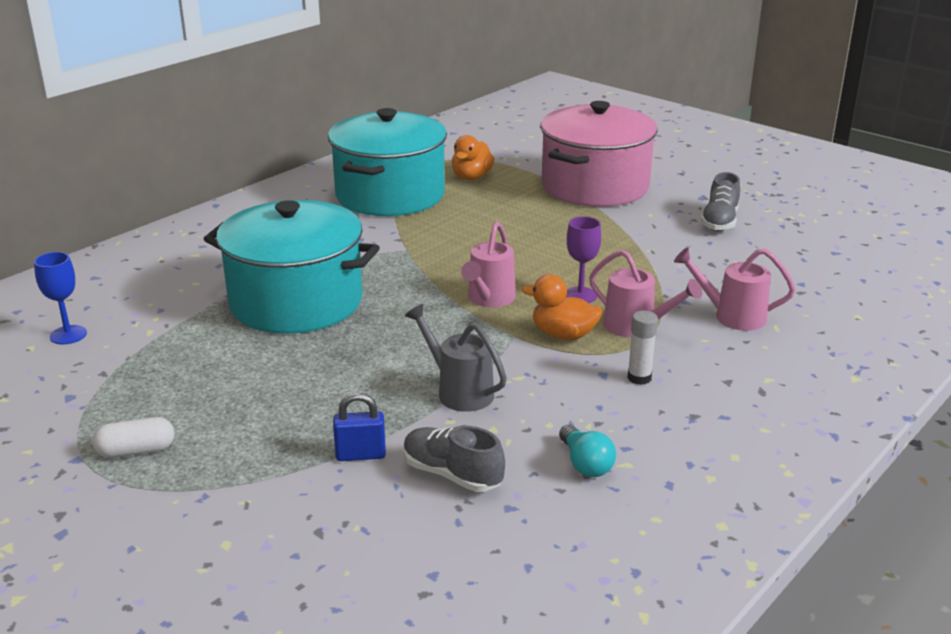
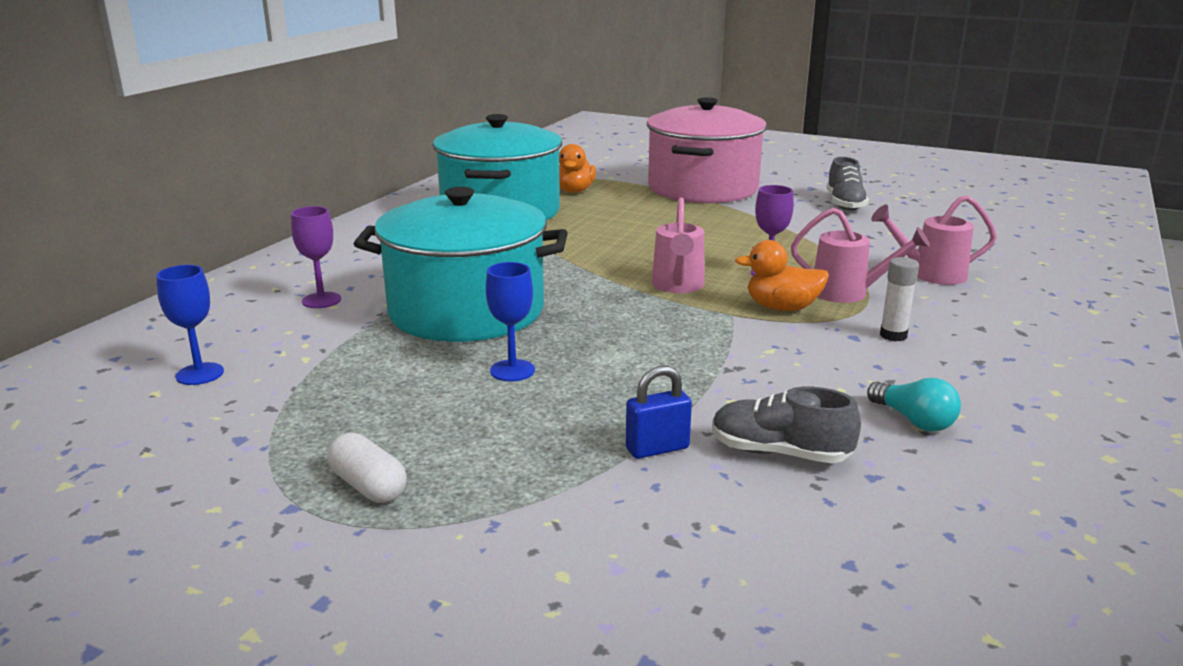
camera: 15 degrees left, 5 degrees down
(136, 451) = (368, 486): white capsule -> white capsule turned 75 degrees clockwise
(190, 276) = (321, 300): none -> purple goblet
(297, 366) = (512, 370): none -> blue goblet
(459, 391) = (717, 371): grey watering can -> none

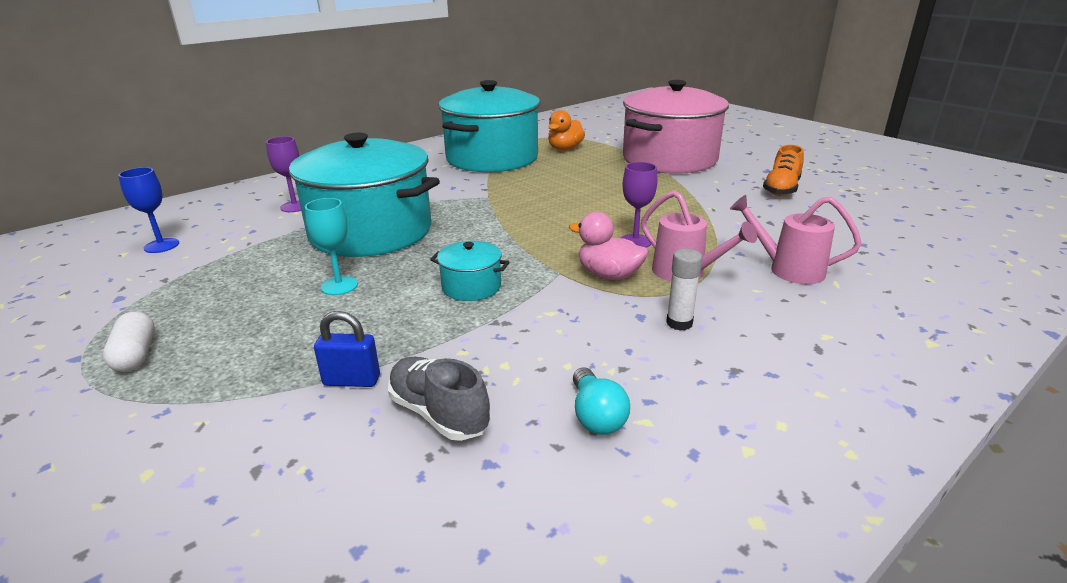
camera: 25 degrees right, 5 degrees up
(512, 370) = (339, 286): blue goblet -> turquoise goblet
(660, 343) = (471, 287): none -> turquoise pot
(678, 286) = (546, 240): pink watering can -> none
(782, 308) = (609, 275): orange duck -> pink duck
(845, 204) = (781, 189): grey shoe -> orange shoe

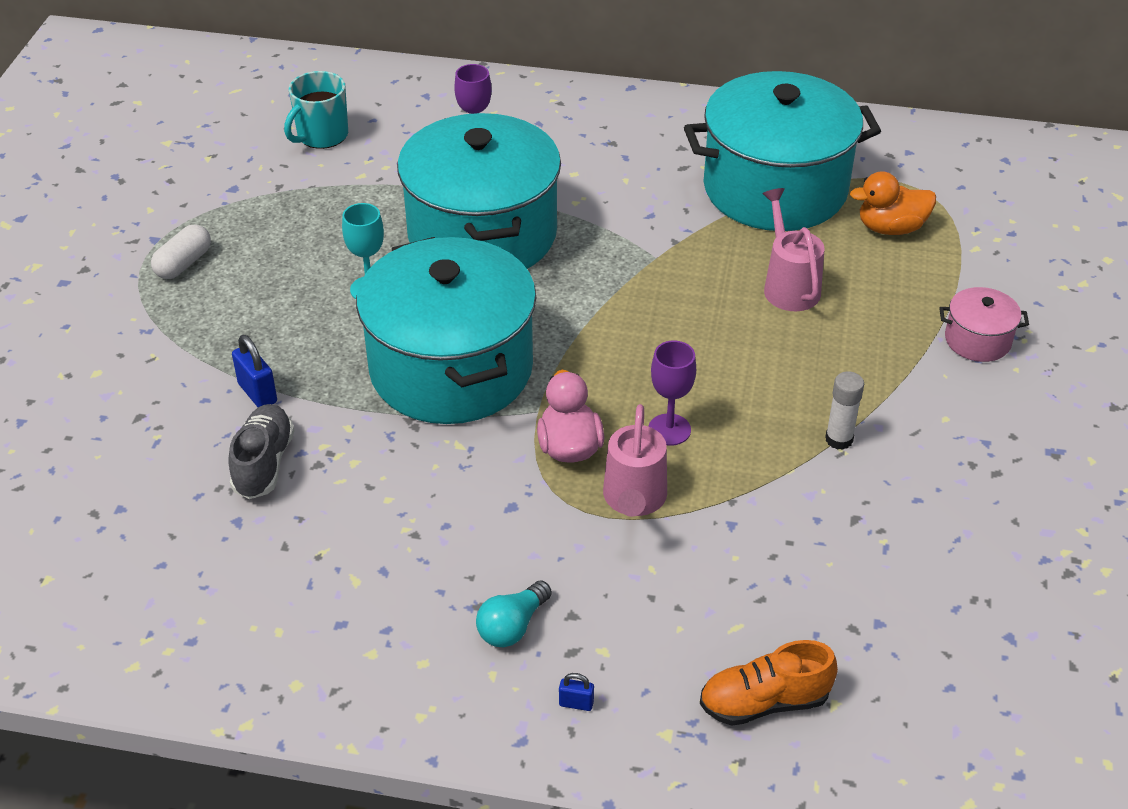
camera: 50 degrees right, 15 degrees up
(161, 246) = (321, 136): blue goblet -> turquoise mug
(471, 287) = (451, 369): turquoise pot -> turquoise pot, size x2.42
(596, 416) = (337, 549): turquoise light bulb -> turquoise light bulb (512, 626)
(669, 159) = (977, 340): pink pot -> pink pot, size x0.41
(679, 323) = (525, 538): white glue stick -> white glue stick (839, 439)
(781, 189) = (992, 491): orange shoe -> orange shoe (764, 702)
(788, 269) = (729, 577): pink watering can -> pink watering can (789, 285)
(878, 367) = (576, 703): none -> blue padlock

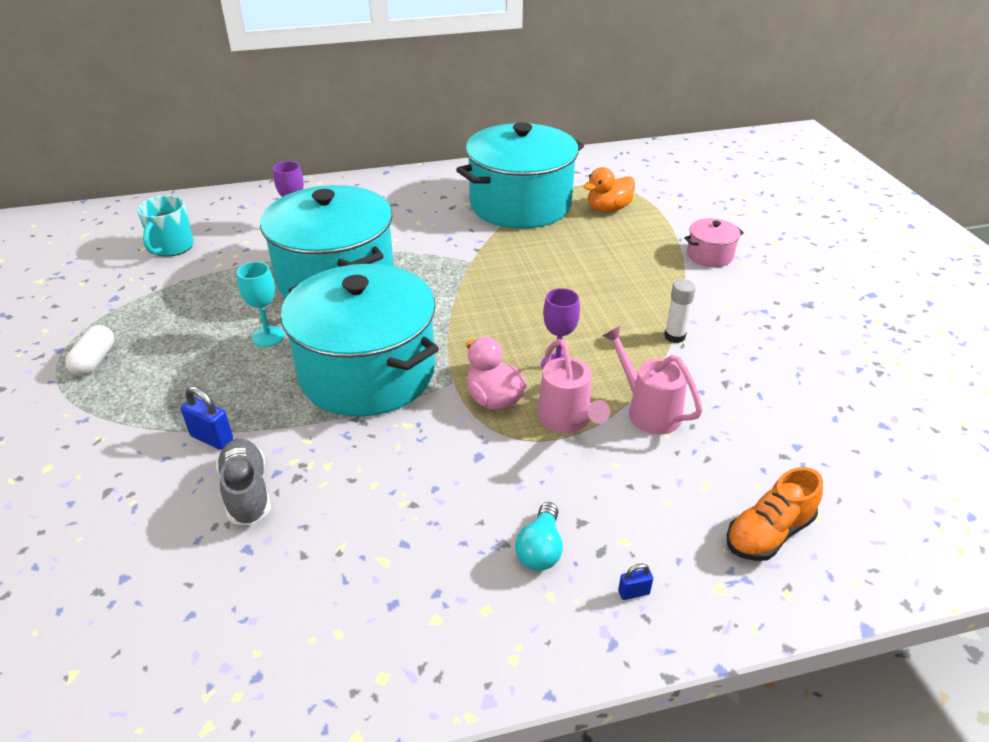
camera: 25 degrees left, 5 degrees down
(789, 285) = (571, 255): pink watering can -> pink watering can (648, 410)

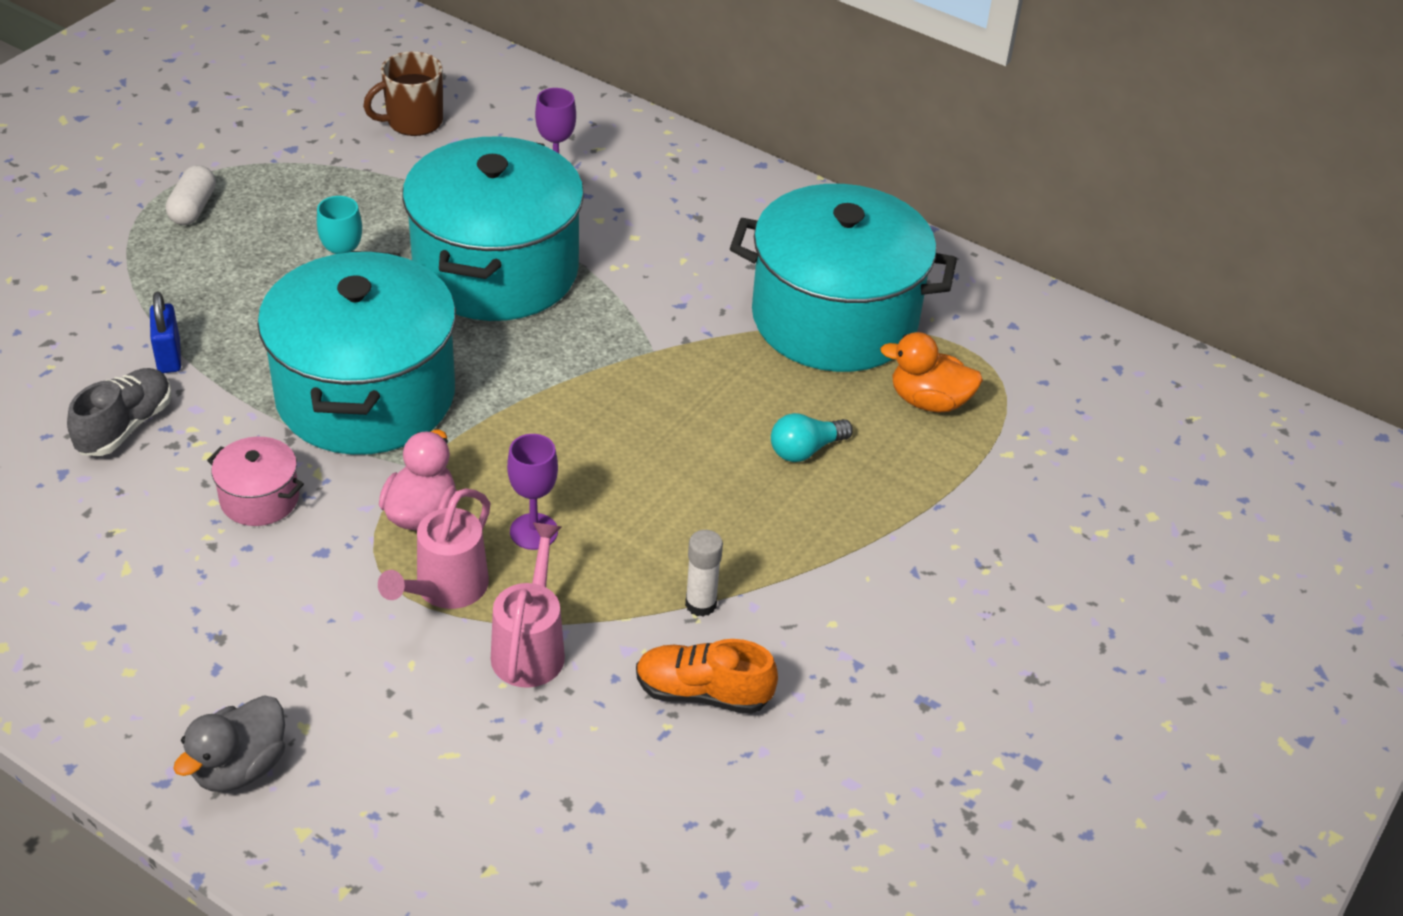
camera: 45 degrees right, 5 degrees up
(95, 360) = (193, 208): white capsule -> white capsule turned 45 degrees counterclockwise
(172, 247) = (413, 121): turquoise mug -> brown mug
(540, 549) = (236, 669): turquoise light bulb -> turquoise light bulb (805, 450)
(633, 592) = (240, 767): blue padlock -> grey duck
(710, 255) = (932, 553): pink pot -> pink pot (259, 499)
(768, 533) = (421, 840): orange shoe -> orange shoe (702, 693)

